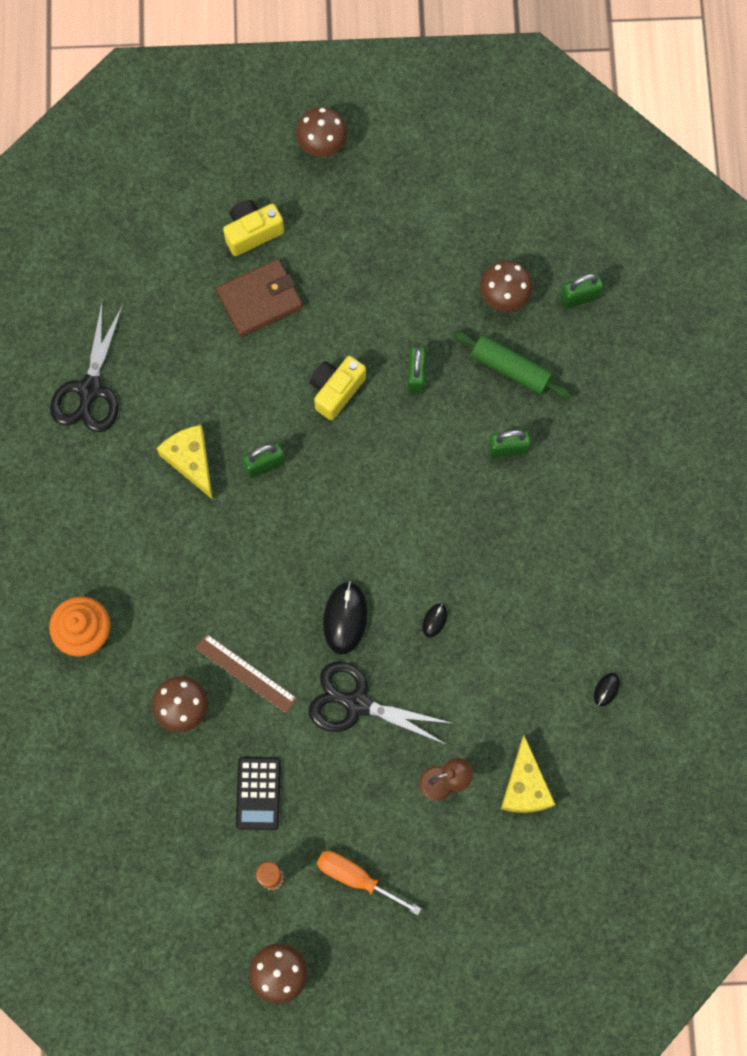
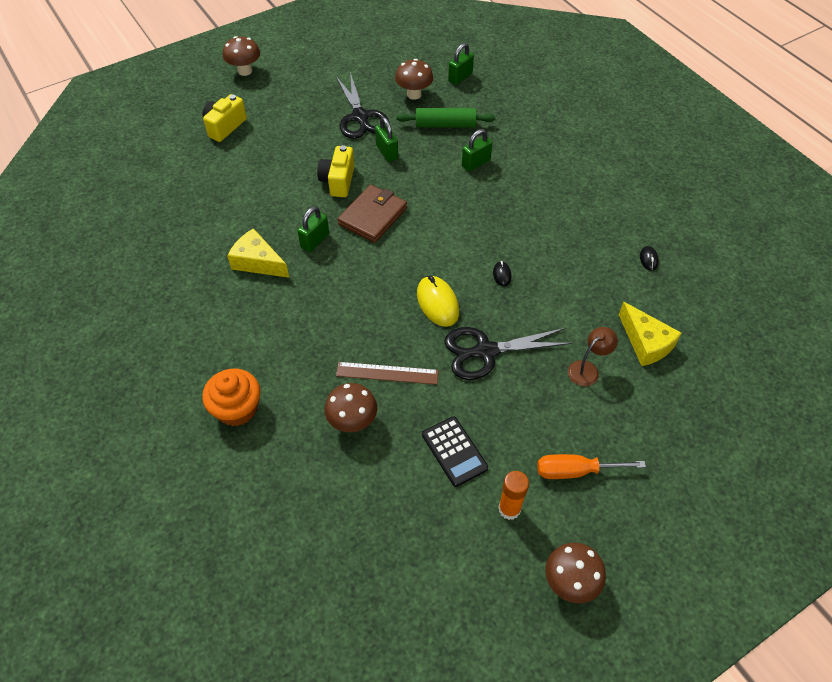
camera: 30 degrees left, 20 degrees down
(90, 389) = (153, 254): black scissors -> black scissors (360, 117)
(259, 299) = (252, 157): brown wallet -> brown wallet (372, 216)
(345, 618) = (437, 303): black mouse -> yellow mouse

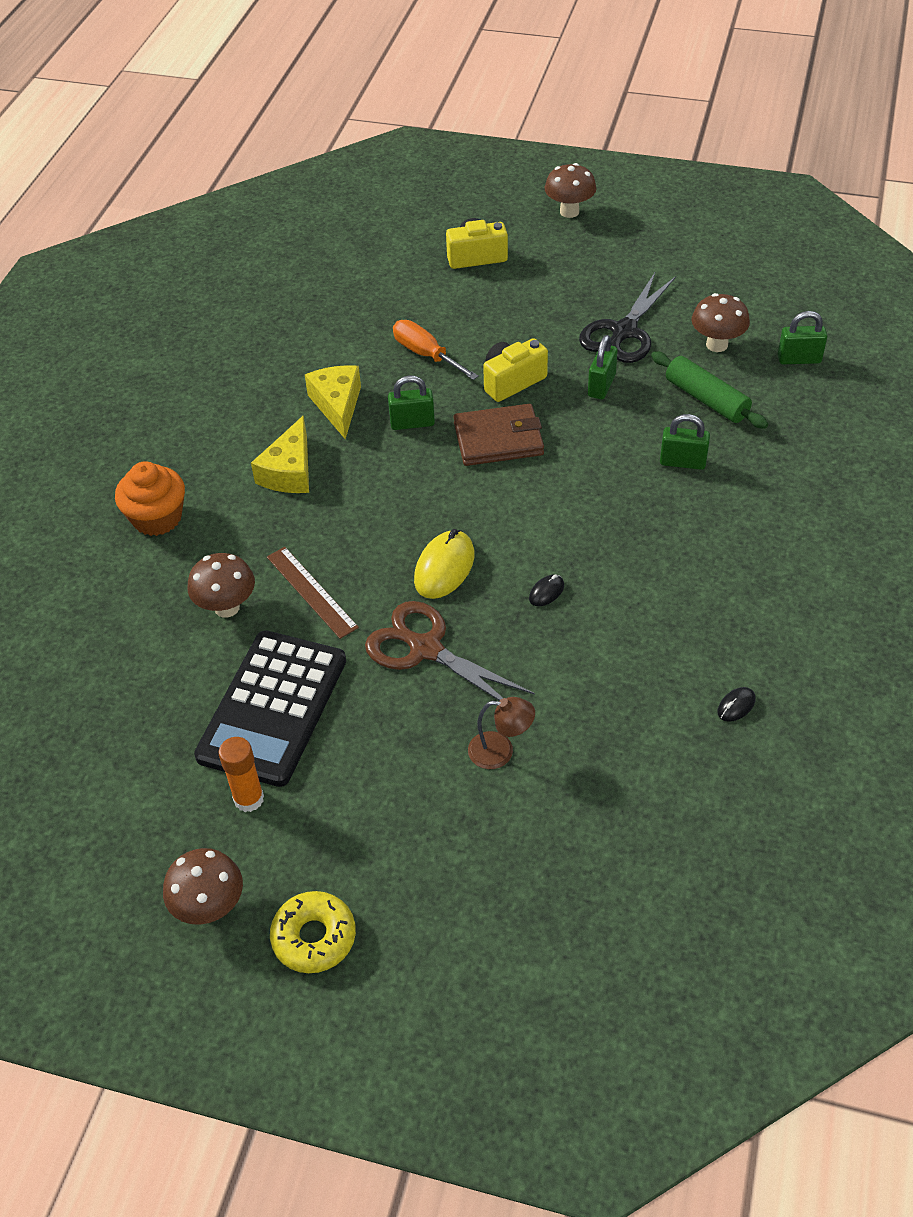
camera: 50 degrees right, 5 degrees down
(454, 451) = (273, 708): black calculator -> black calculator, size x1.84
(486, 351) = (426, 649): black scissors -> brown scissors
(575, 471) = (351, 826): orange screwdriver -> orange screwdriver (426, 354)
(635, 542) = (314, 937): none -> yellow donut
(646, 343) = (601, 781): yellow cheese -> yellow cheese (289, 471)

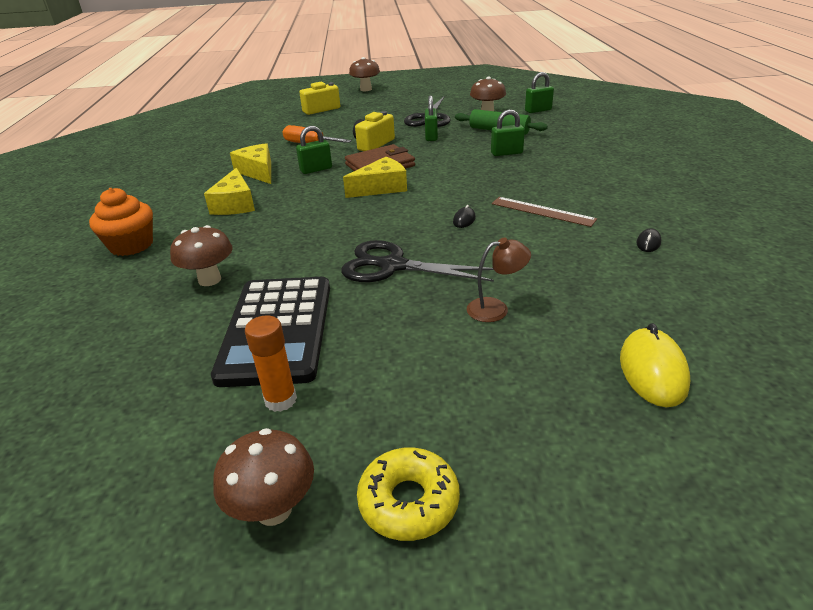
camera: 20 degrees left, 15 degrees down
(311, 591) = (280, 256): brown ruler -> brown ruler (542, 211)
(426, 649) = (392, 266): brown scissors -> black scissors
(444, 568) = (380, 224): yellow mouse -> yellow mouse (653, 371)
(478, 492) = (381, 188): none -> yellow cheese

